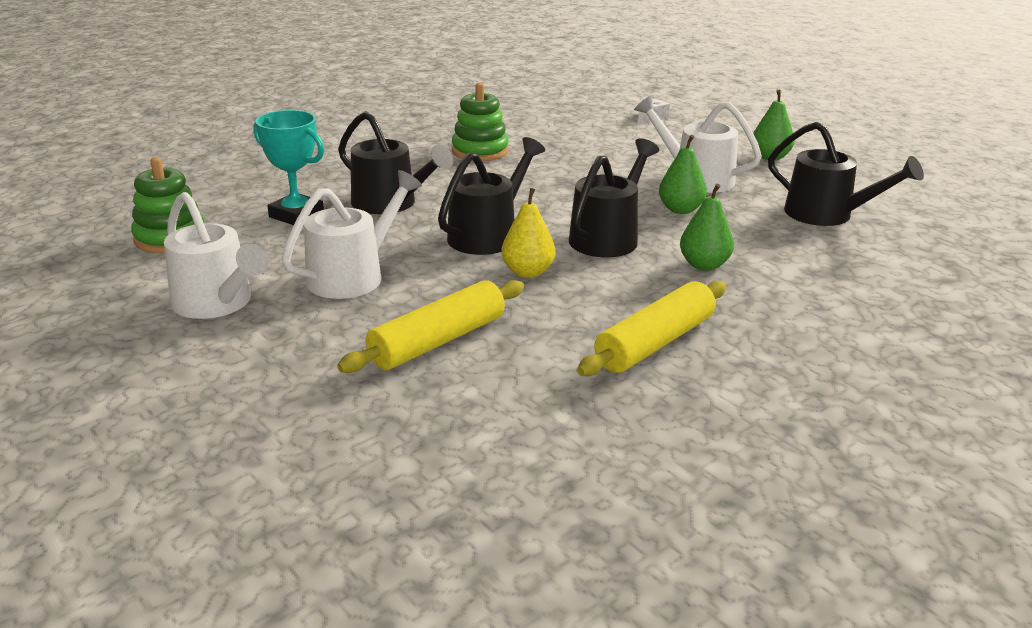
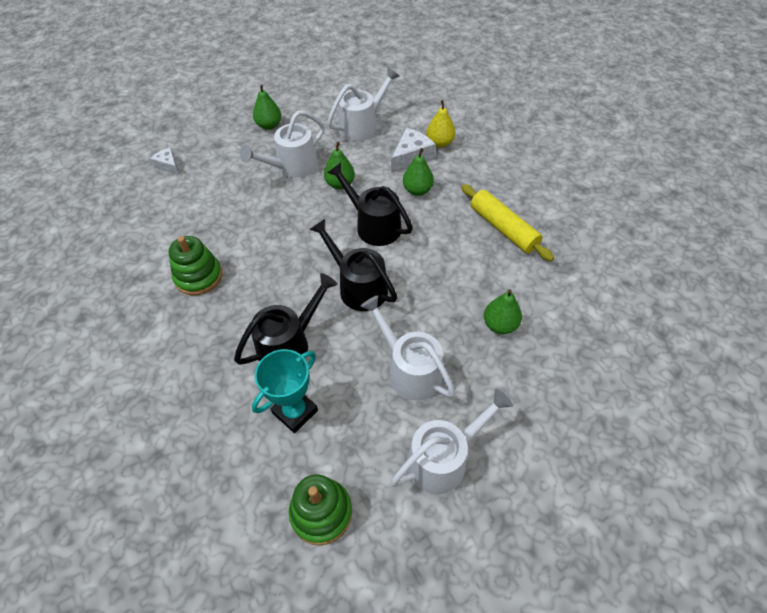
camera: 80 degrees left, 25 degrees up
(438, 341) = (500, 325): yellow rolling pin -> green pear
(528, 272) = (416, 271): yellow pear -> yellow pear (440, 143)
(782, 256) = (411, 157): none -> white cheese
(828, 215) = (362, 125): black watering can -> white watering can

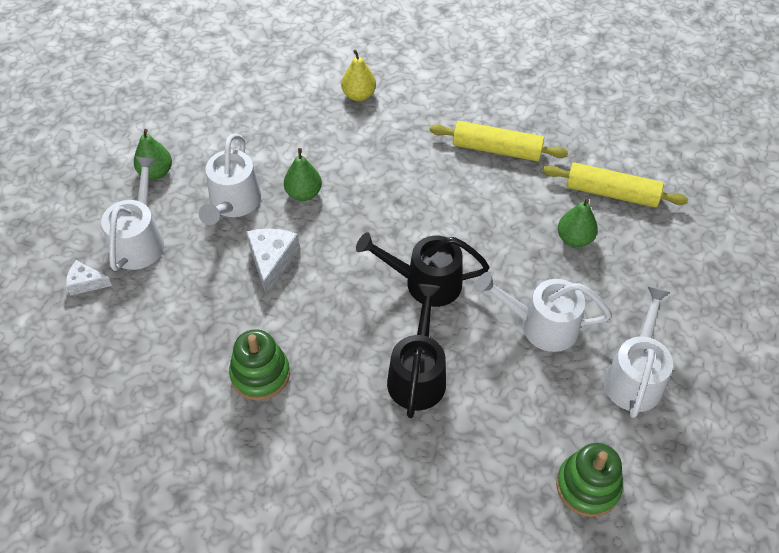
camera: 40 degrees left, 0 degrees up
(295, 411) = (485, 427): turquoise trophy -> none
(362, 125) = (261, 118): white watering can -> white watering can (140, 240)
(373, 225) = (379, 216): black watering can -> none
(411, 157) = (345, 125): white cheese -> white cheese (272, 261)
(417, 190) = (386, 156): green pear -> none
(565, 310) = (611, 193): none -> yellow rolling pin

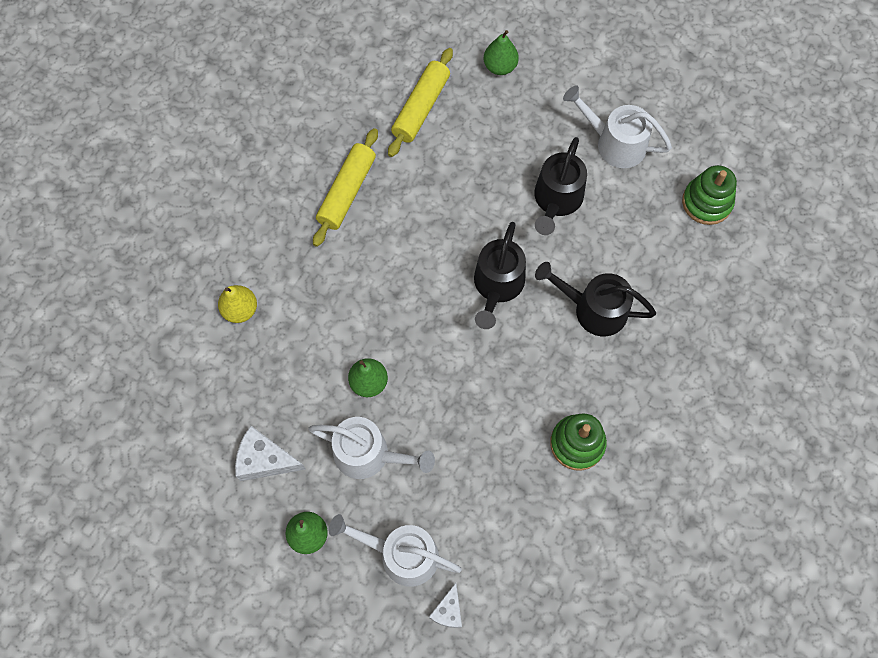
camera: 80 degrees left, 15 degrees up
(272, 261) = (450, 422): white cheese -> white cheese (265, 460)
(540, 325) = (556, 201): white watering can -> black watering can
(574, 239) = (468, 151): green pear -> green pear (500, 67)

